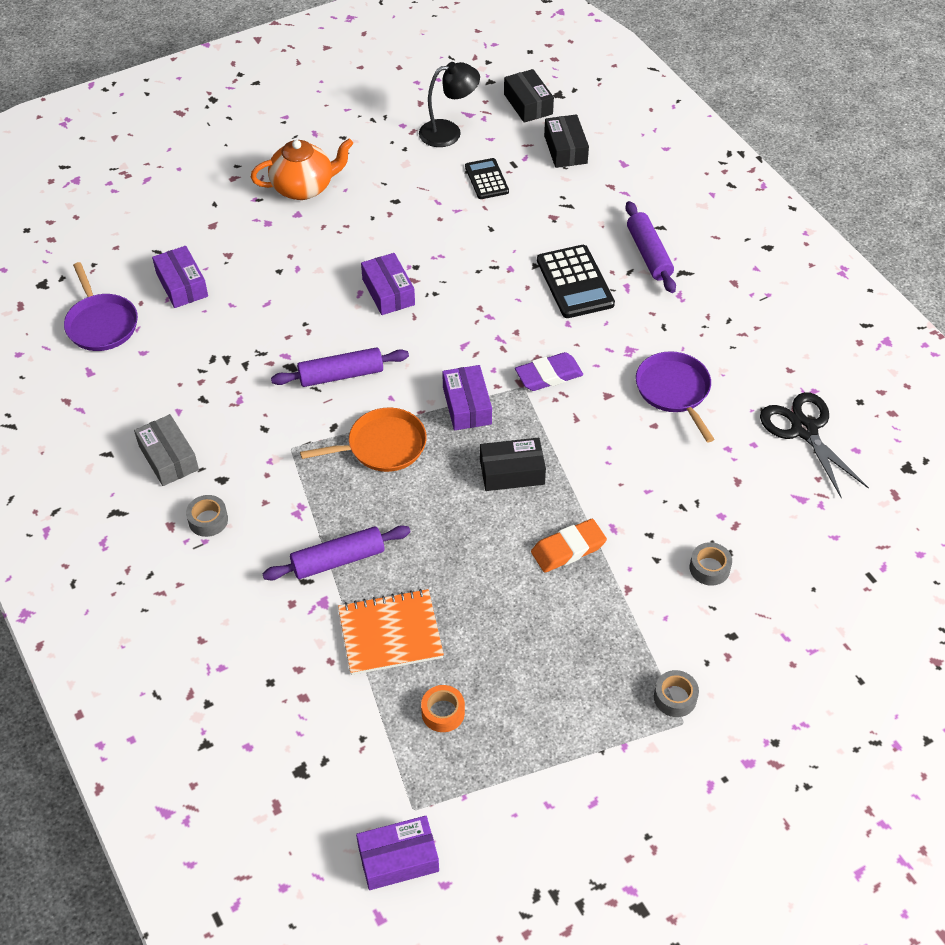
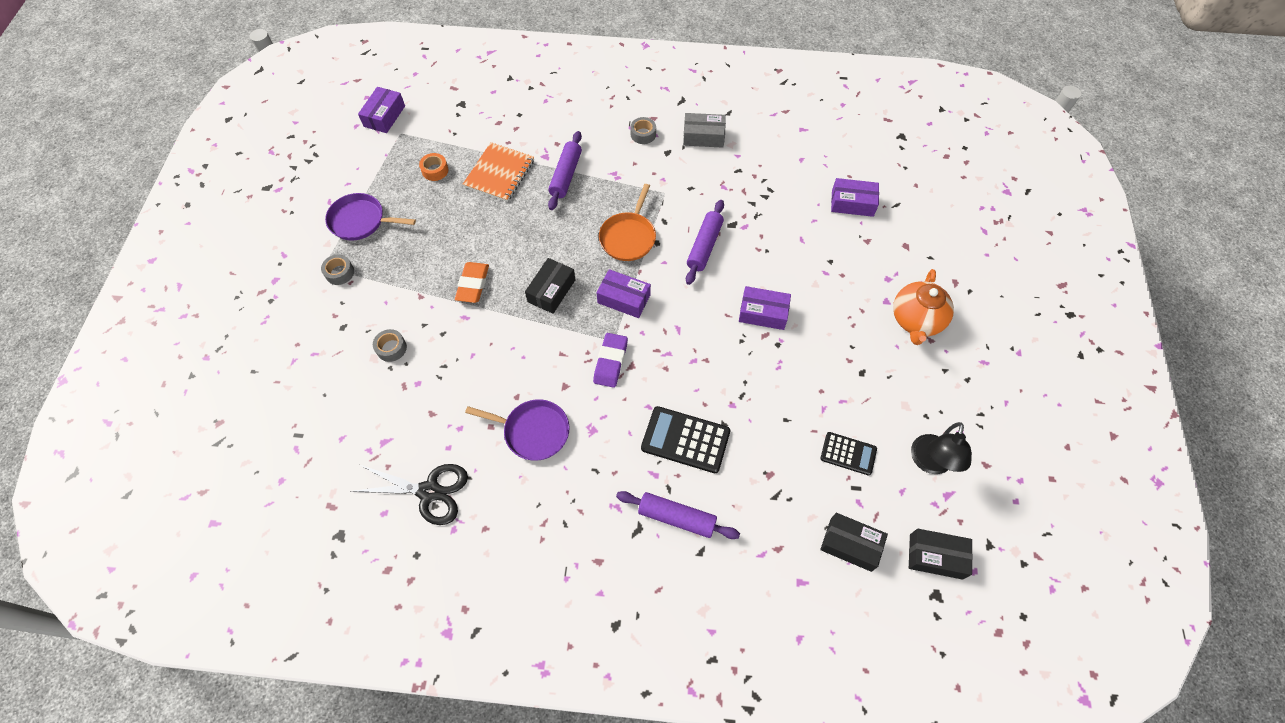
camera: 125 degrees right, 10 degrees up
(101, 324) = (842, 150): purple pan -> purple pan (360, 221)

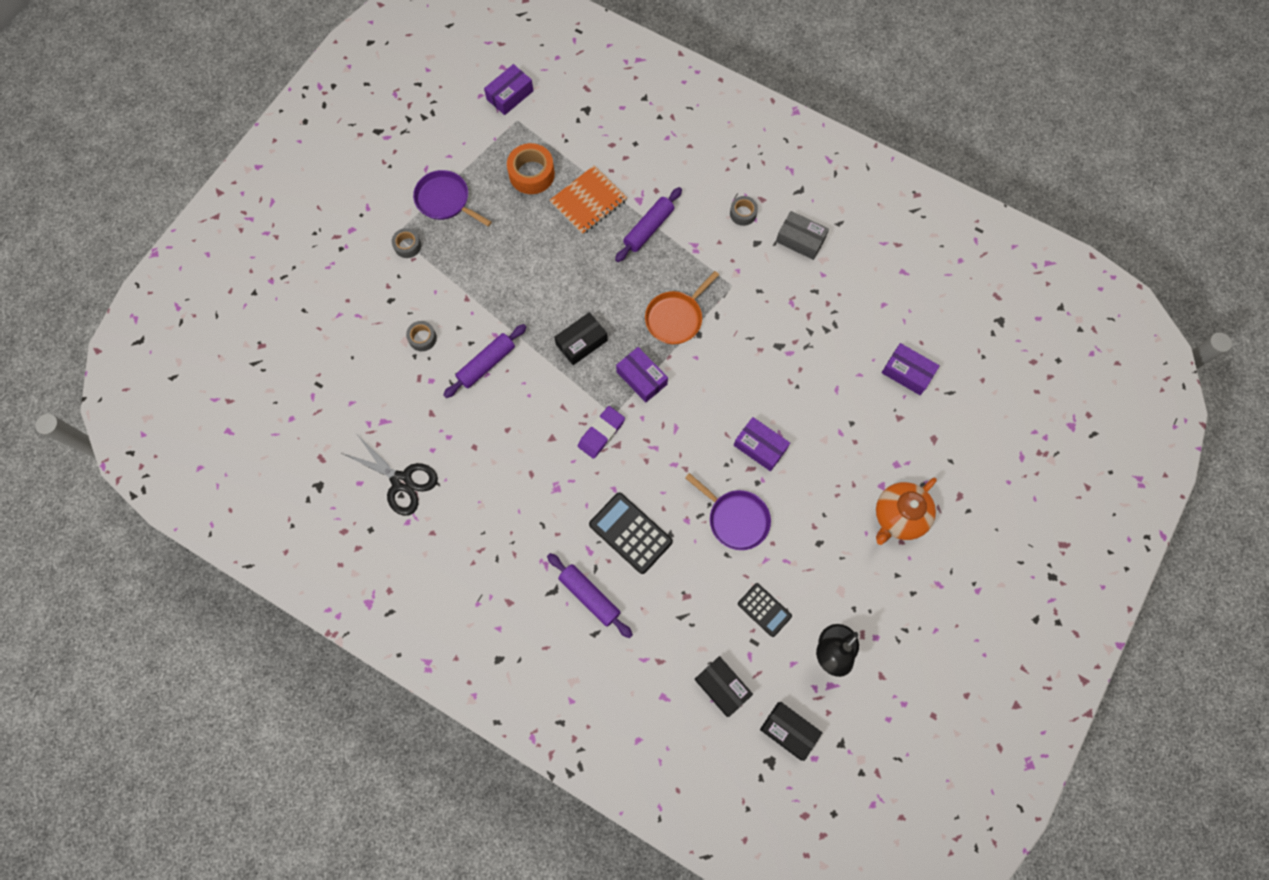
camera: 25 degrees right, 10 degrees up
(435, 170) = (531, 174): orange tape -> orange tape, size x1.73
(473, 284) = (516, 306): orange eraser -> none
(533, 431) = (507, 467): purple pan -> purple pan (736, 519)
(704, 246) = (741, 357): purple rolling pin -> purple rolling pin (486, 364)

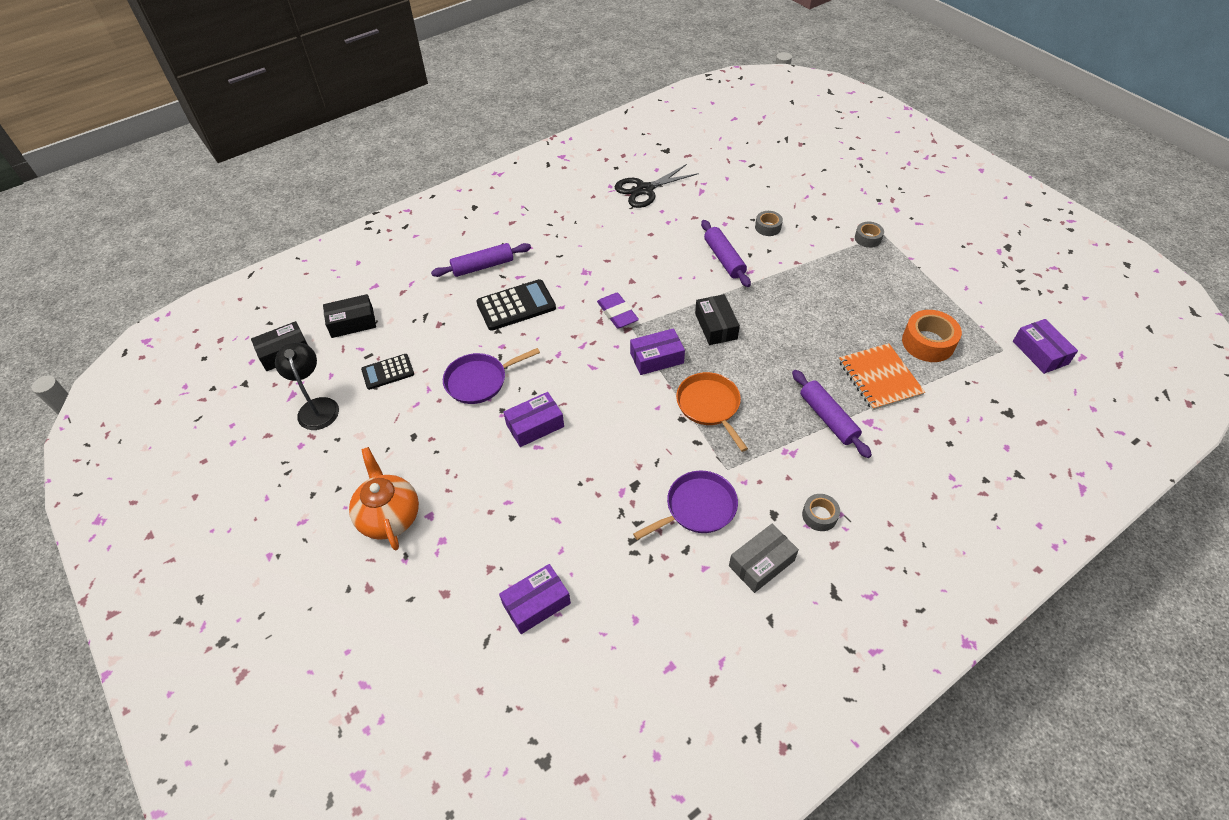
camera: 115 degrees right, 20 degrees down
(445, 200) = (912, 273): purple pan -> purple pan (697, 507)

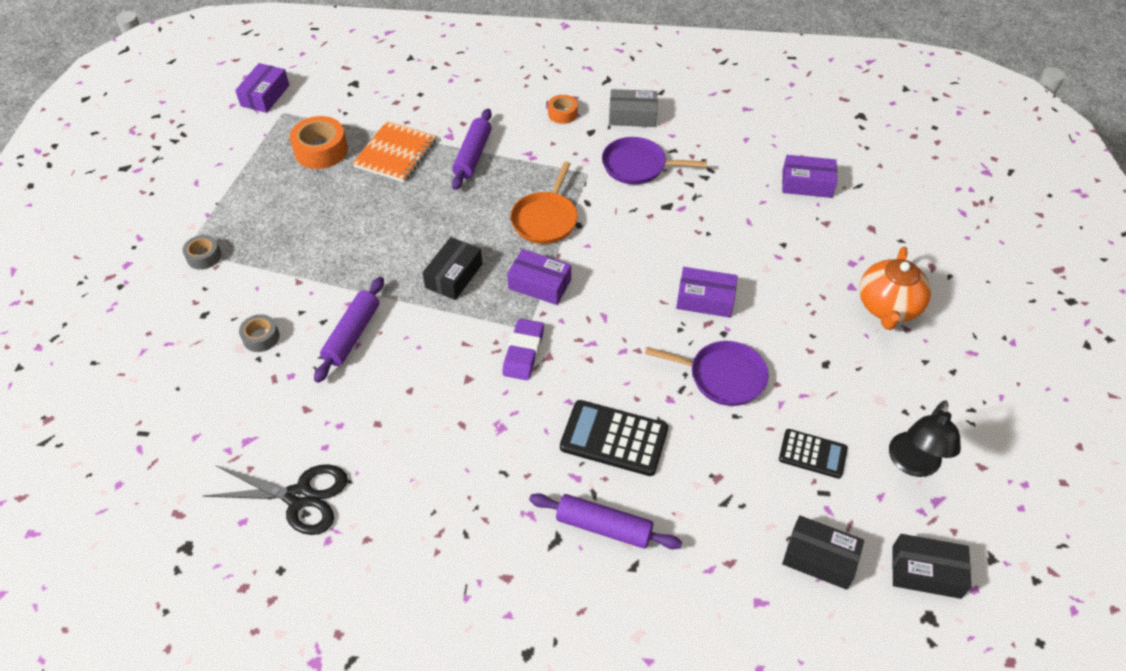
camera: 140 degrees left, 0 degrees up
(819, 515) = (562, 114): grey tape -> orange tape

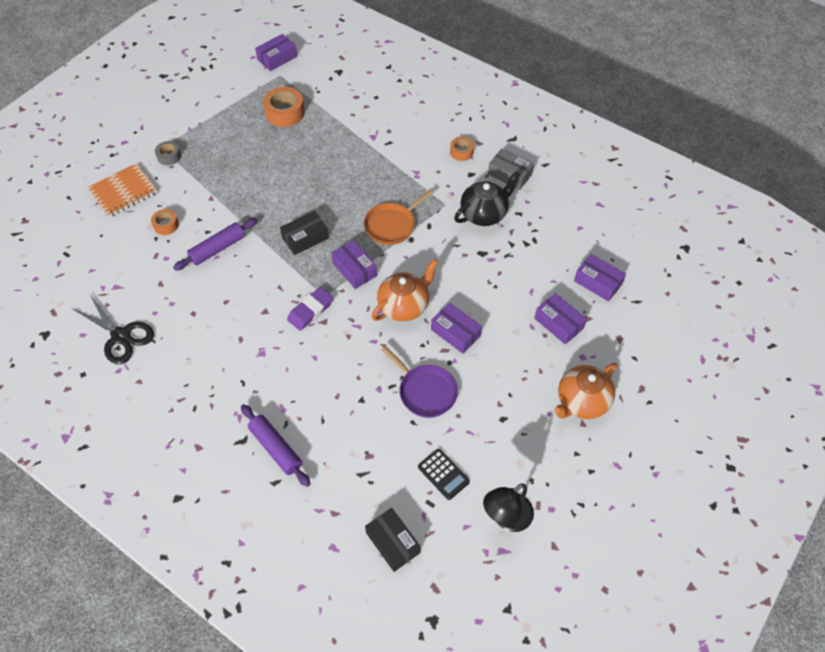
camera: 30 degrees right, 5 degrees up
(261, 337) = (166, 225): grey tape -> orange tape
(395, 153) = (329, 135): orange notebook -> orange notebook (123, 191)
(473, 155) = (378, 157): purple rolling pin -> none
(614, 438) = (324, 396): black calculator -> none
(627, 297) = (404, 306): none -> orange teapot
(637, 166) = (484, 214): purple pan -> black teapot
(802, 241) = (558, 323): none -> purple box
(926, 572) = (455, 591): black box -> none

